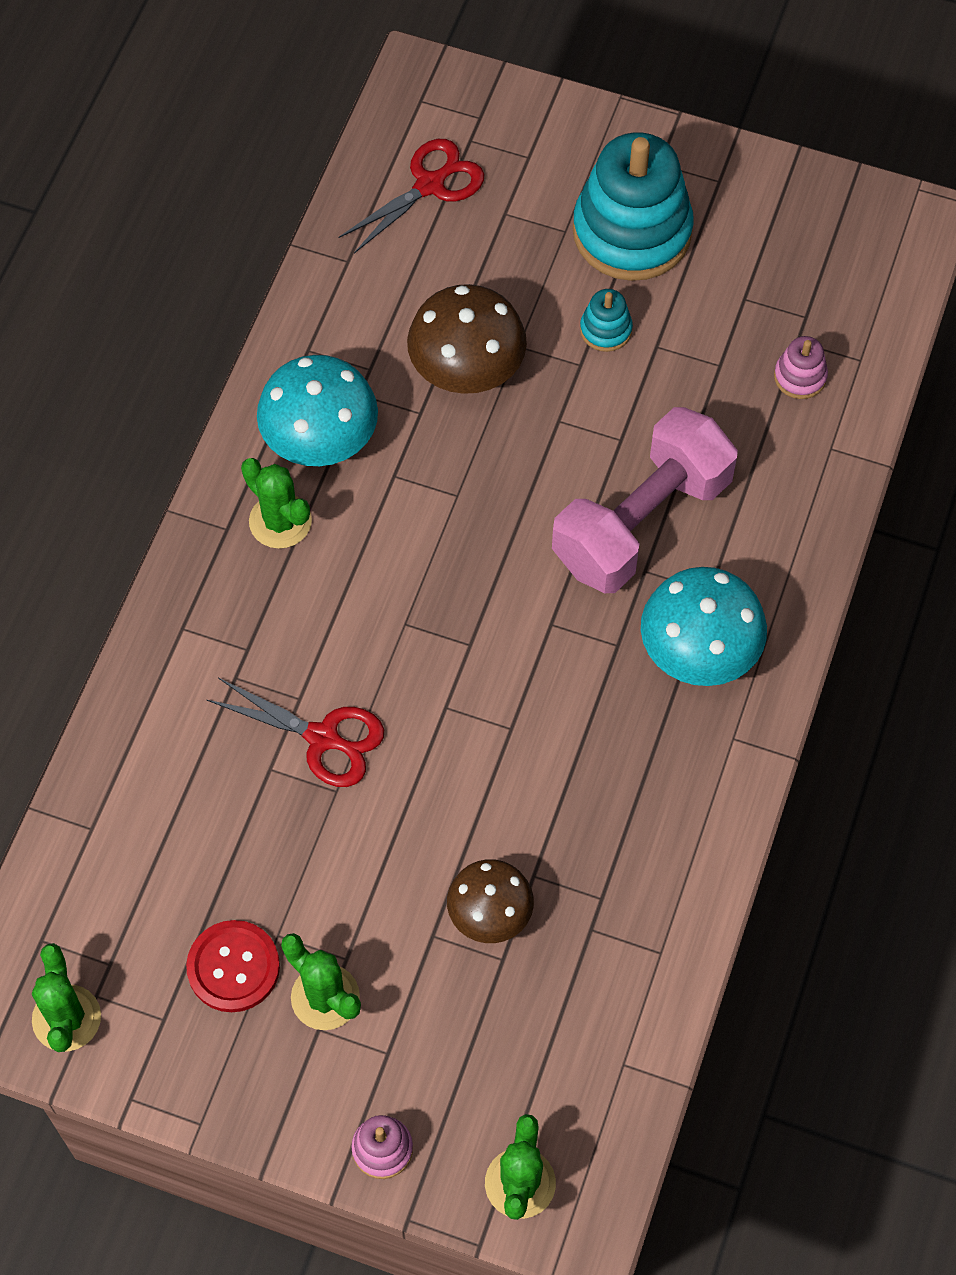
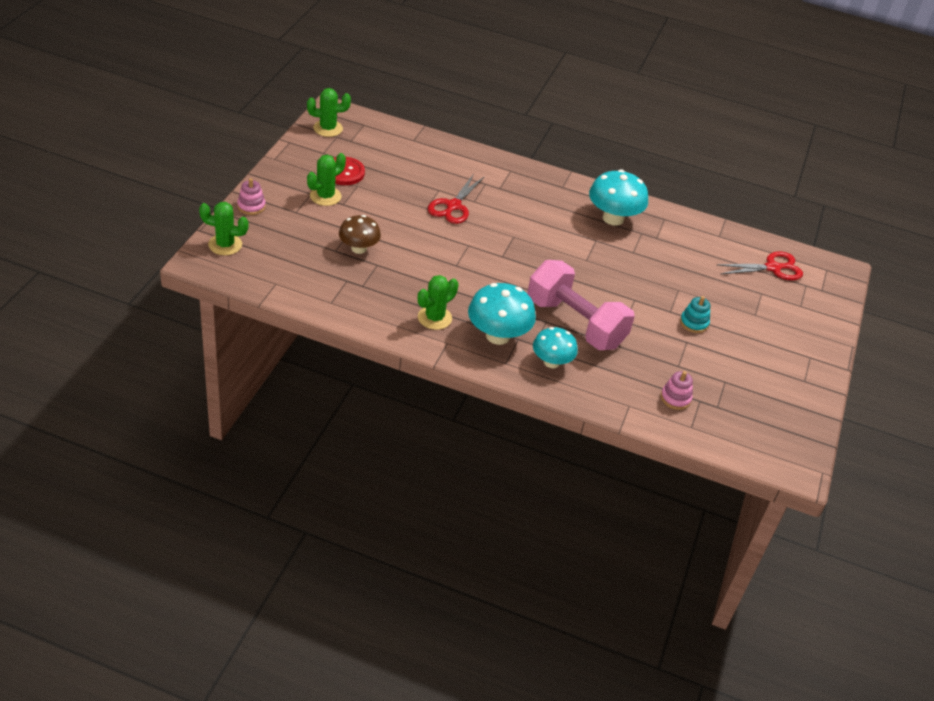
camera: 85 degrees right, 20 degrees down
(280, 521) = (567, 202): green cactus -> green cactus (434, 318)
(430, 185) = (773, 268): red scissors -> red scissors turned 60 degrees counterclockwise
(467, 370) = (660, 270): brown mushroom -> none
(632, 232) = (760, 340): turquoise stacking toy -> none
(750, 564) = (551, 362): none -> turquoise mushroom

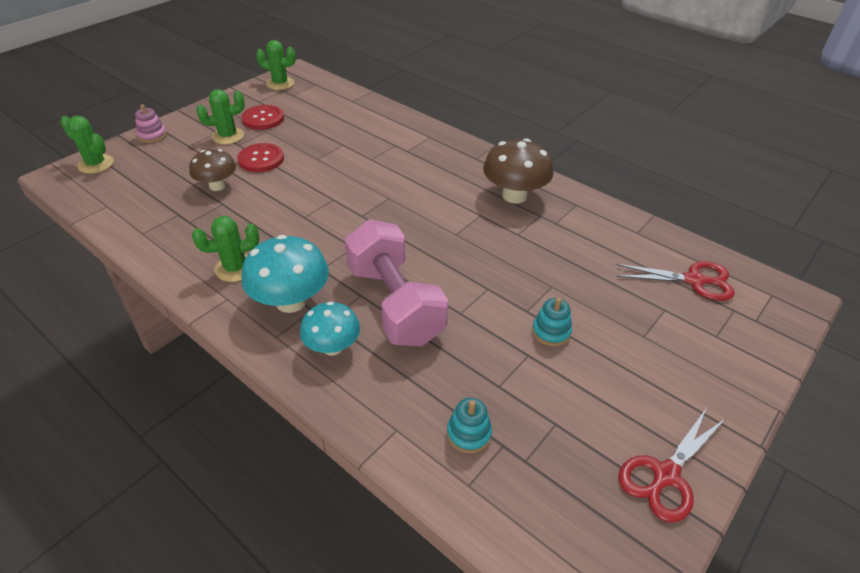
camera: 25 degrees right, 0 degrees up
(376, 216) = (261, 159): none -> red button
(453, 206) = (346, 161): red scissors -> red scissors (665, 475)
(613, 218) = (514, 195): turquoise mushroom -> brown mushroom
(675, 398) = (469, 433): pink stacking toy -> turquoise stacking toy

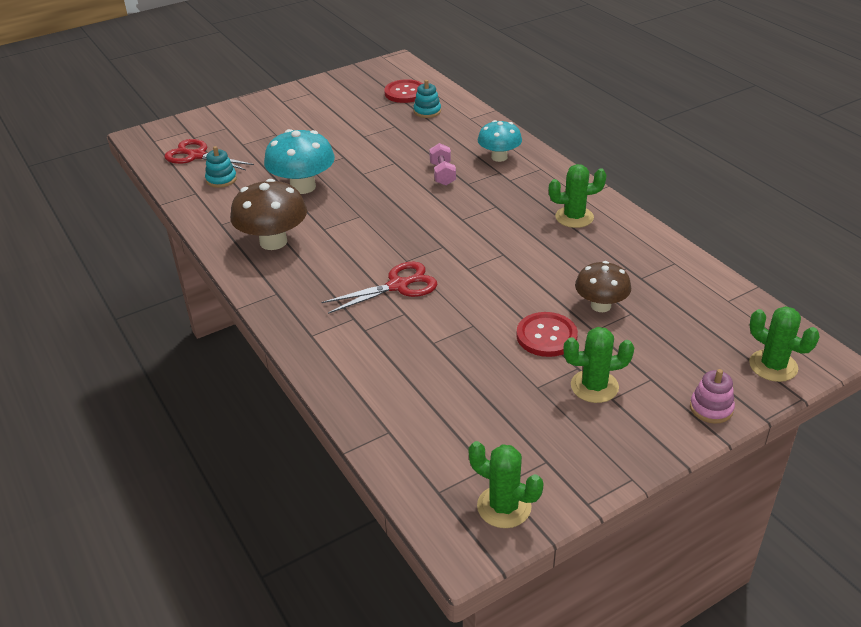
camera: 160 degrees left, 5 degrees down
(263, 119) = (540, 414): red button -> red button (405, 93)
(291, 301) = (526, 187): turquoise mushroom -> turquoise mushroom (303, 187)
(394, 304) = (442, 174): pink dumbbell -> pink dumbbell, size x0.44
(551, 331) = (337, 144): turquoise stacking toy -> turquoise stacking toy (221, 179)
(665, 475) = (331, 86): red scissors -> red scissors (398, 286)

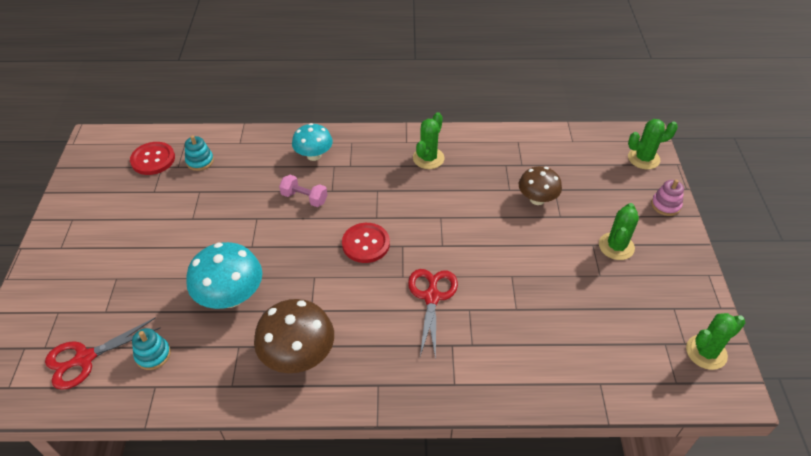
camera: 60 degrees left, 10 degrees up
(546, 336) = (550, 243): red button -> red button (366, 244)

